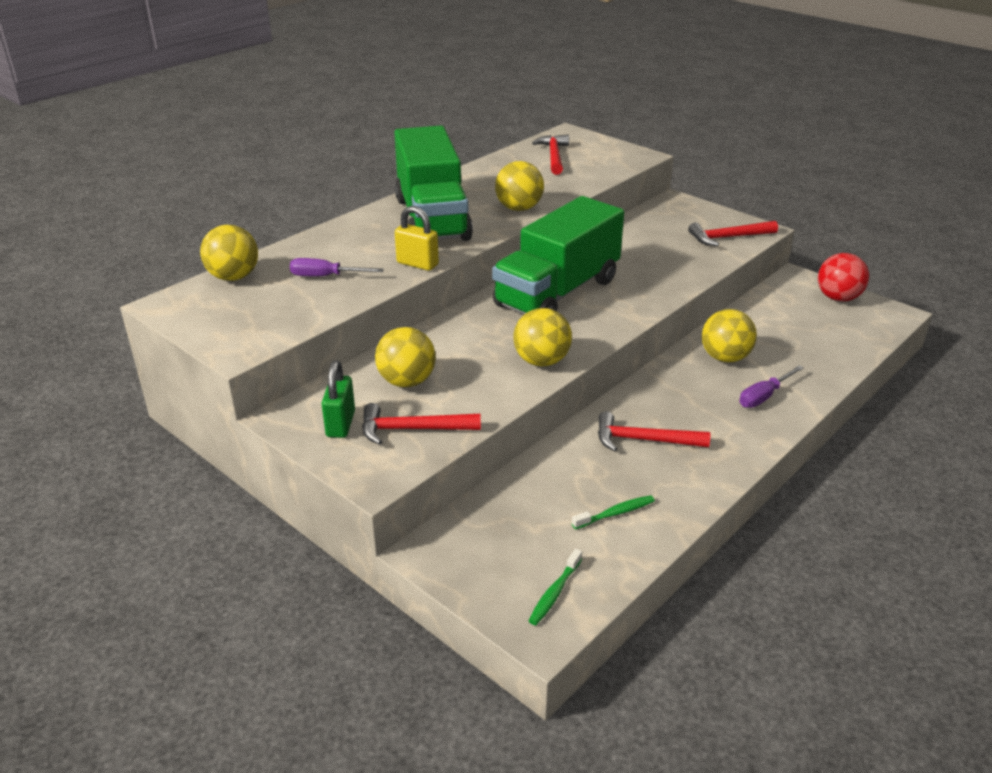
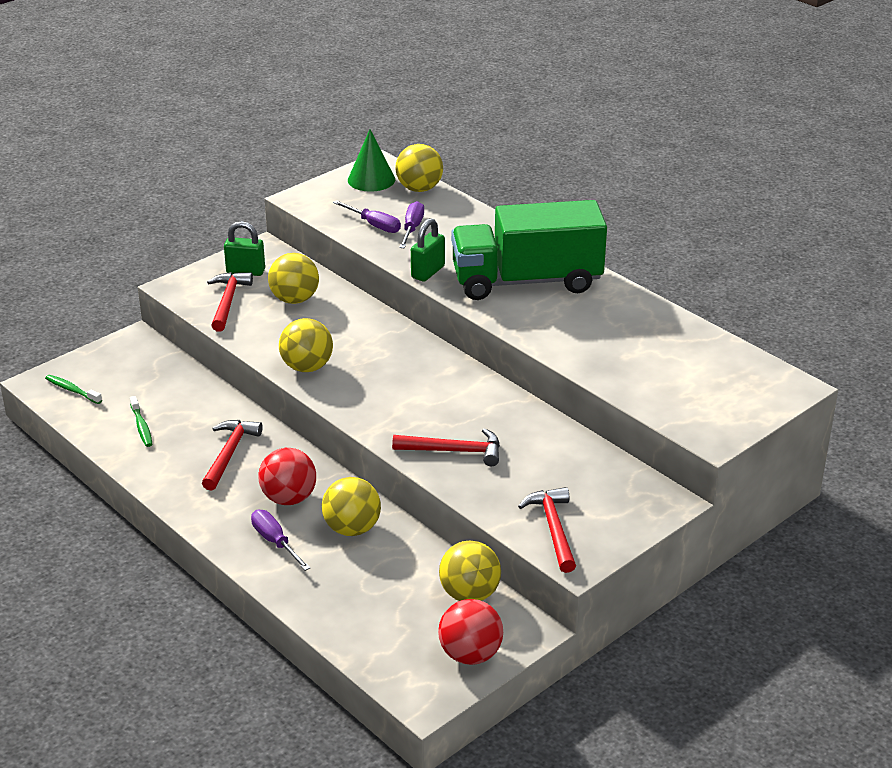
camera: 95 degrees right, 0 degrees up
(202, 307) = (371, 179): none -> green cone
(315, 298) = (374, 225): none -> purple screwdriver
(417, 264) = (428, 272): yellow padlock -> green padlock
(519, 208) = (549, 333): yellow ball -> yellow ball (469, 594)
(554, 156) = (706, 368): red hammer -> red hammer (454, 451)
(557, 293) = (431, 386): green truck -> none
(699, 395) = (289, 498): none -> red ball

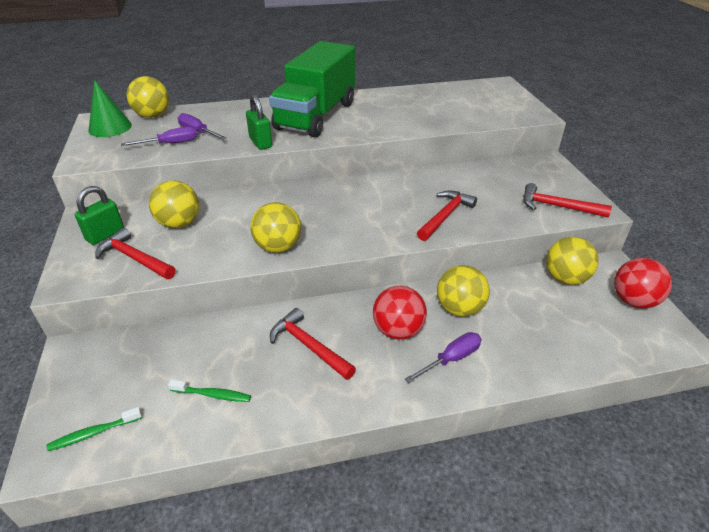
camera: 60 degrees left, 5 degrees up
(275, 542) = (451, 359): purple screwdriver -> purple screwdriver turned 150 degrees clockwise

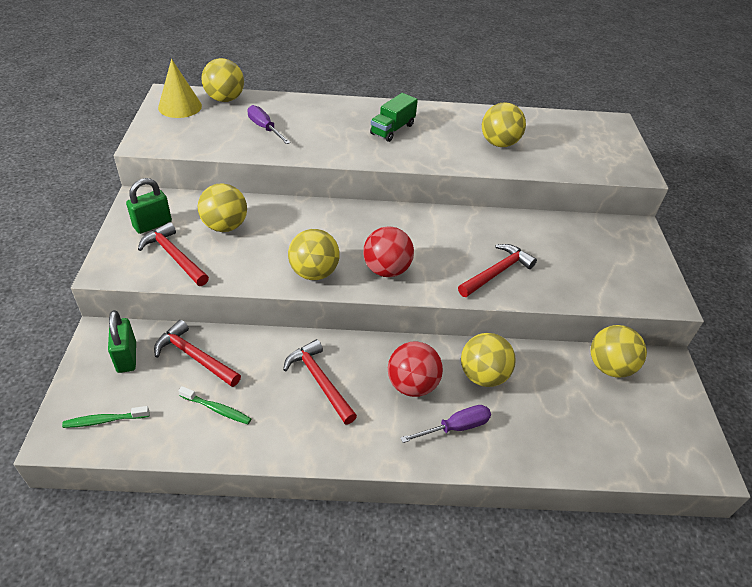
camera: 10 degrees right, 5 degrees up
(110, 127) = (180, 106): green cone -> yellow cone
(170, 143) = (234, 137): purple screwdriver -> none
(260, 143) = (324, 153): green padlock -> green padlock (126, 357)
(316, 116) = (392, 129): green truck -> green truck, size x0.45
(413, 112) = (499, 143): none -> yellow ball
(557, 206) = (624, 286): red hammer -> red hammer (194, 357)
(633, 301) = (674, 409): red ball -> red ball (386, 270)

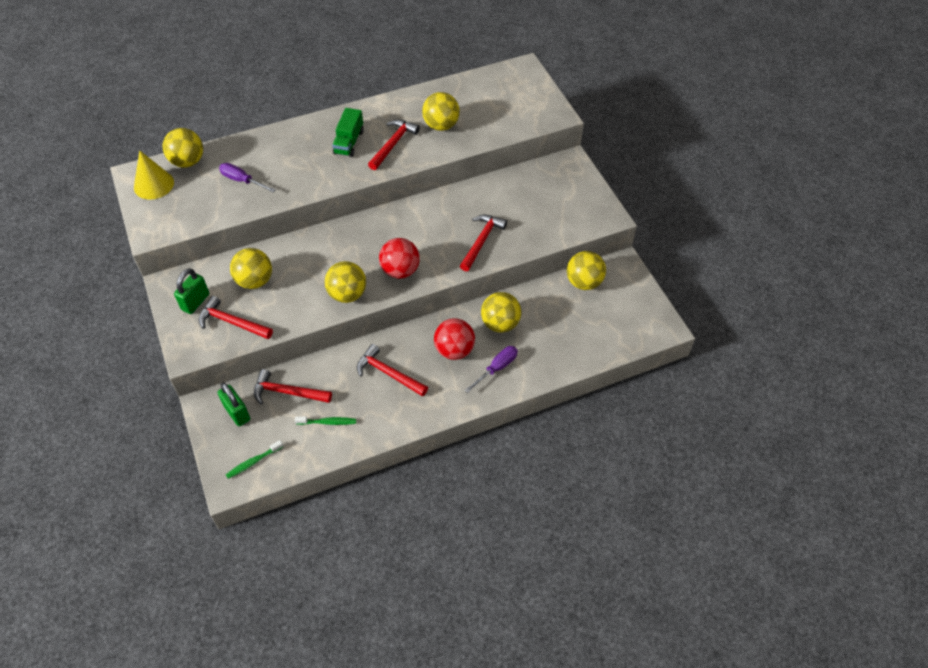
camera: 20 degrees left, 10 degrees up
(438, 144) = (393, 144): none -> red hammer

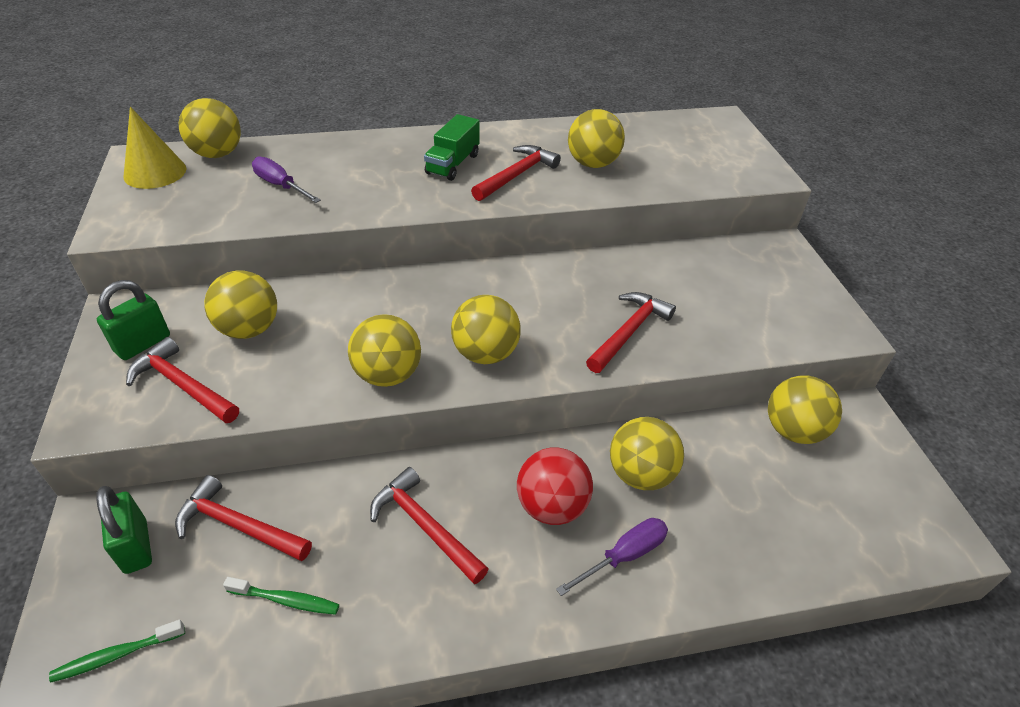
camera: 10 degrees right, 10 degrees down
(400, 270) = (485, 353): red ball -> yellow ball

